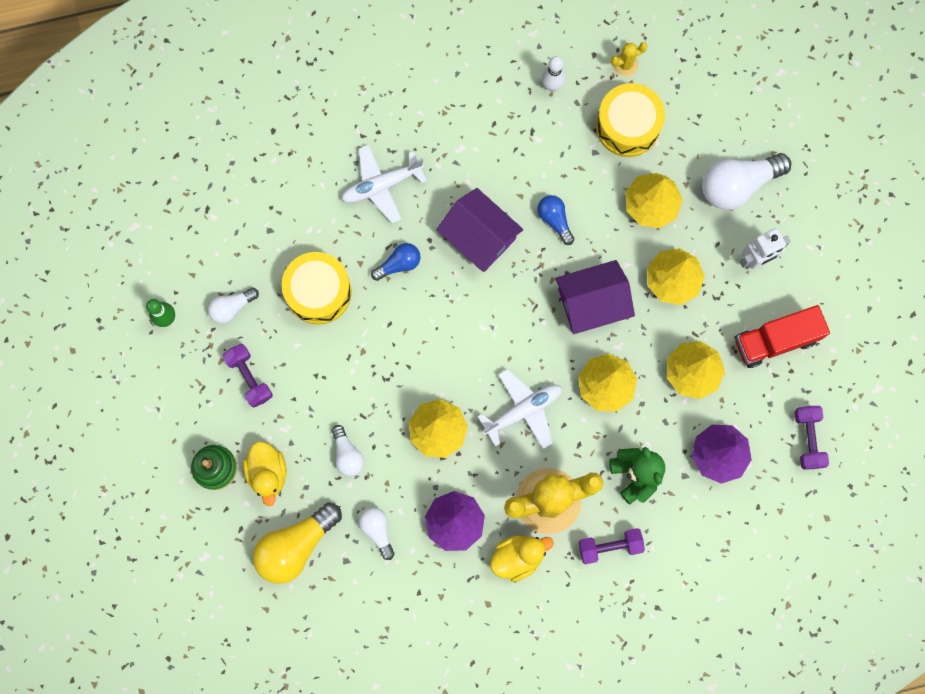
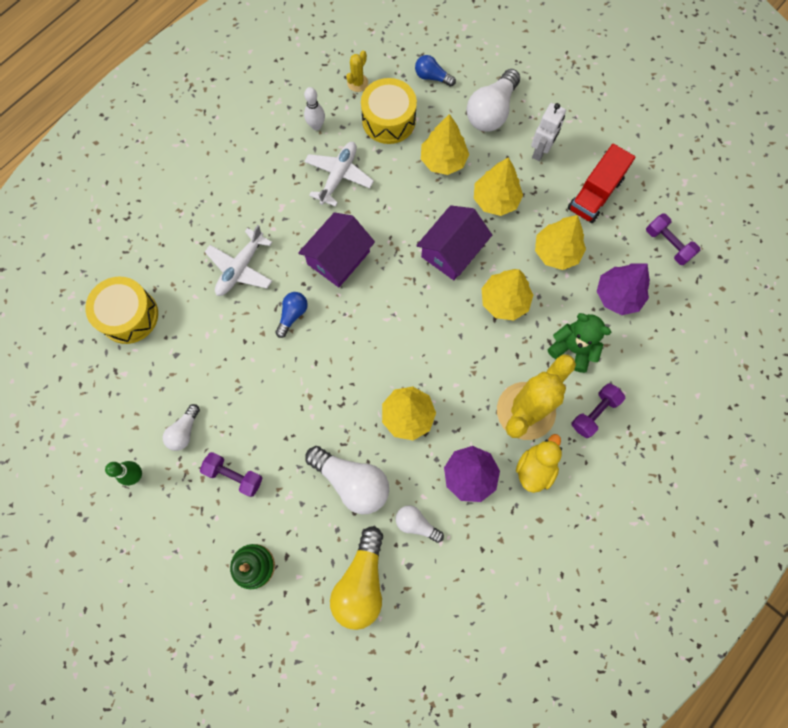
camera: 35 degrees left, 5 degrees down
(268, 473) = (299, 540): yellow duck -> none
(318, 292) = (245, 375): yellow drum -> yellow drum (129, 315)
(347, 454) = (352, 482): white light bulb -> white light bulb, size x1.83
(479, 236) = (338, 258): purple house -> purple house turned 60 degrees counterclockwise
(523, 410) = (459, 358): white plane -> white plane (339, 176)
(555, 220) = (384, 212): blue light bulb -> blue light bulb (432, 77)

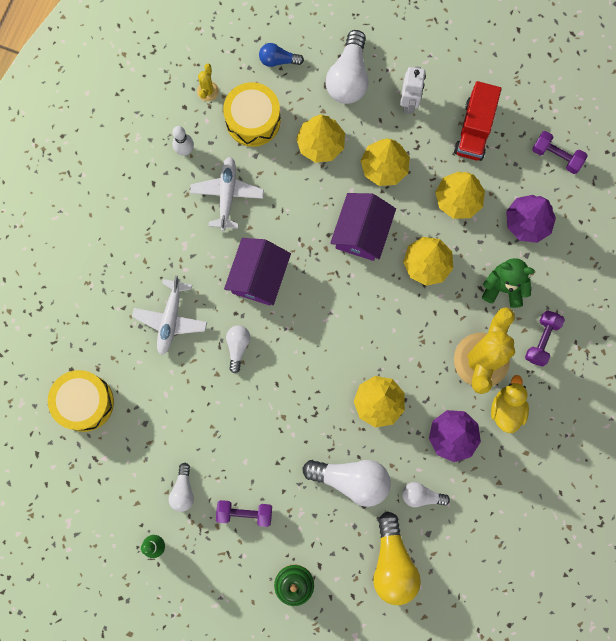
camera: 20 degrees left, 5 degrees up
(292, 315) = (238, 347): blue light bulb -> white light bulb

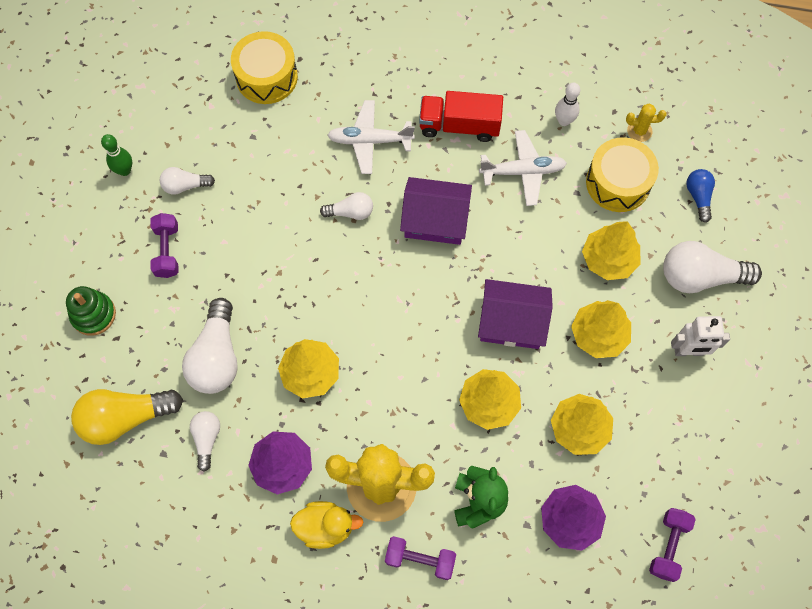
camera: 80 degrees right, 10 degrees down
(474, 129) = (676, 435): red truck -> red truck (459, 126)

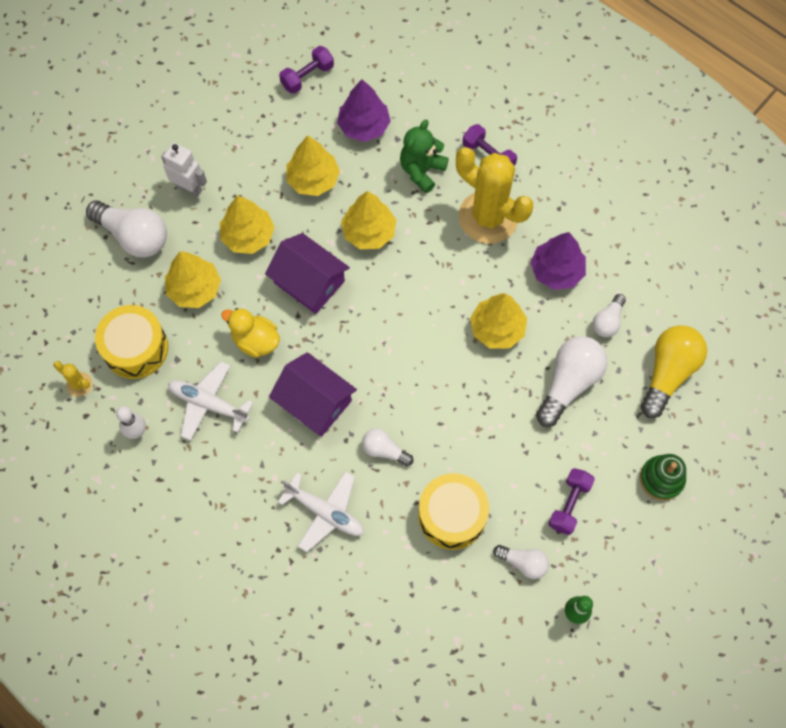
camera: 150 degrees left, 0 degrees up
(125, 418) = (668, 373): yellow light bulb -> yellow light bulb turned 75 degrees counterclockwise
(266, 77) = (384, 642): yellow drum -> yellow drum (452, 515)
(325, 527) = (546, 211): yellow duck -> yellow duck (255, 341)
(459, 126) = (233, 480): red truck -> none
(698, 197) = (80, 299): blue light bulb -> none

